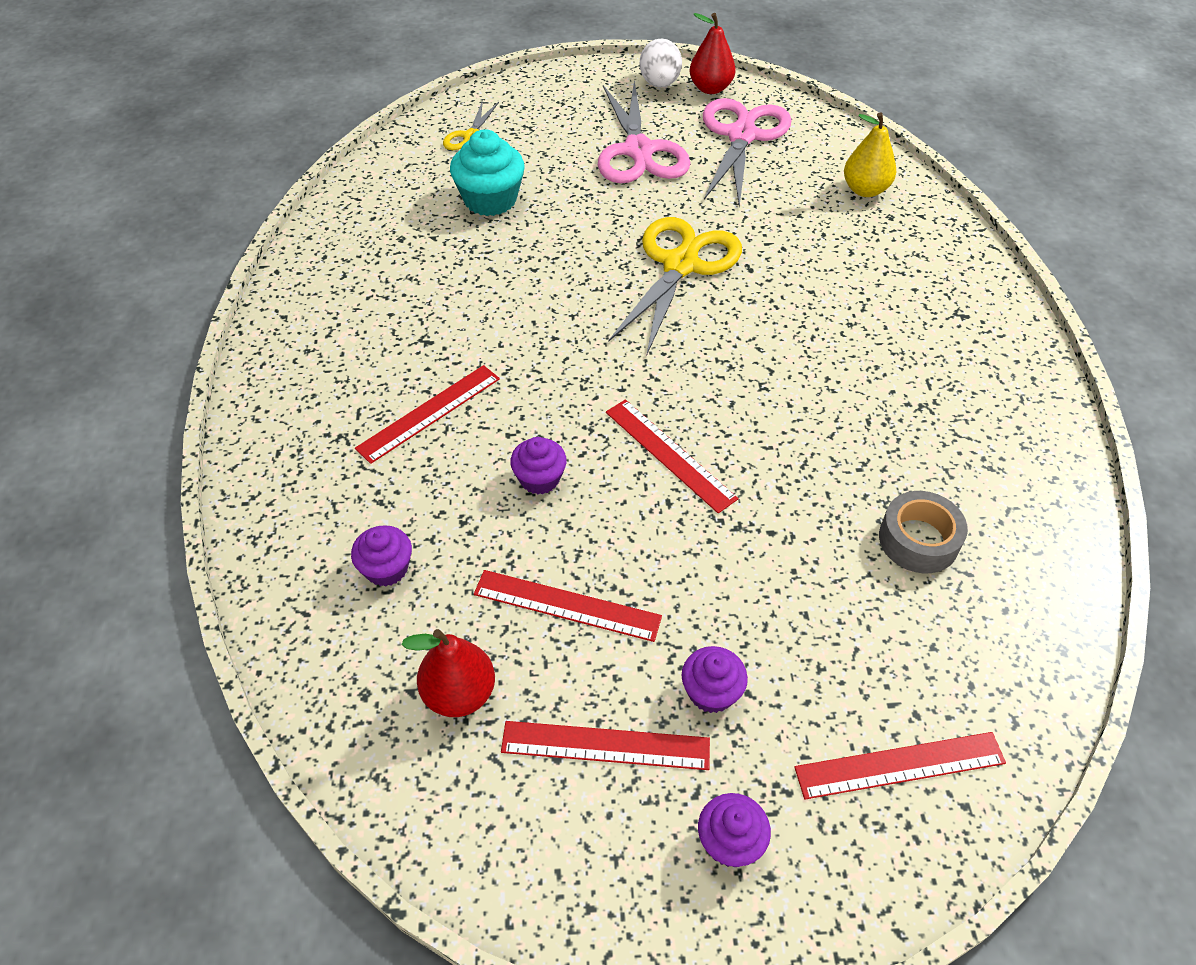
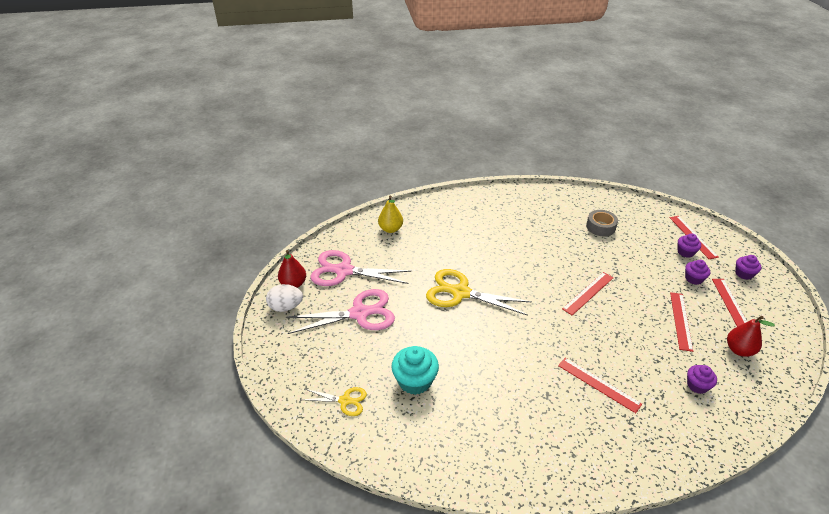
camera: 95 degrees left, 10 degrees down
(539, 479) = (621, 335): purple cupcake -> purple cupcake (685, 252)

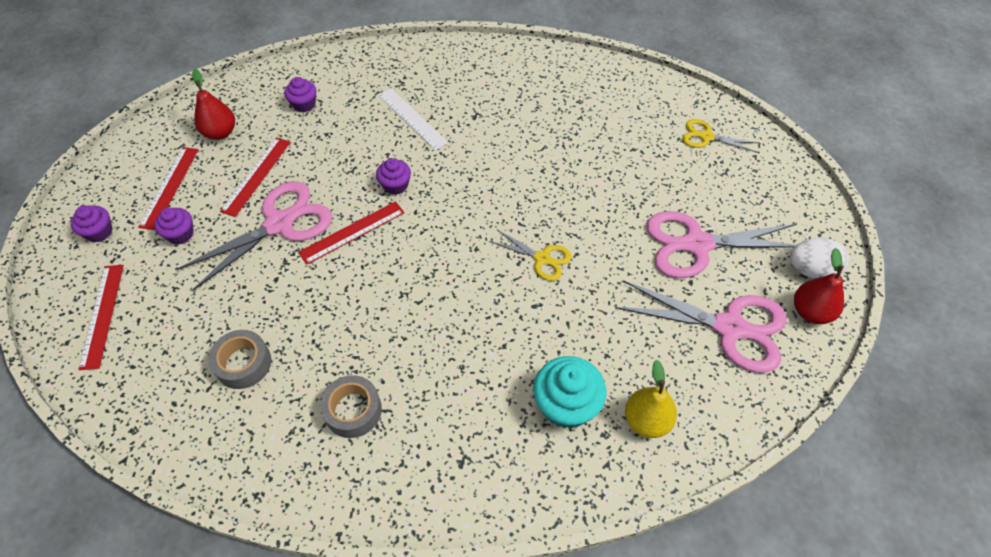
camera: 170 degrees left, 15 degrees up
(415, 381) = (624, 147): turquoise cupcake -> turquoise cupcake (566, 405)
(460, 293) = (542, 258): yellow scissors -> yellow scissors, size x0.53
(534, 217) = (353, 410): none -> grey tape
(598, 384) = (412, 118): red ruler -> white ruler
(638, 292) = (280, 224): none -> pink scissors
(685, 252) = (146, 284): purple cupcake -> purple cupcake (395, 185)

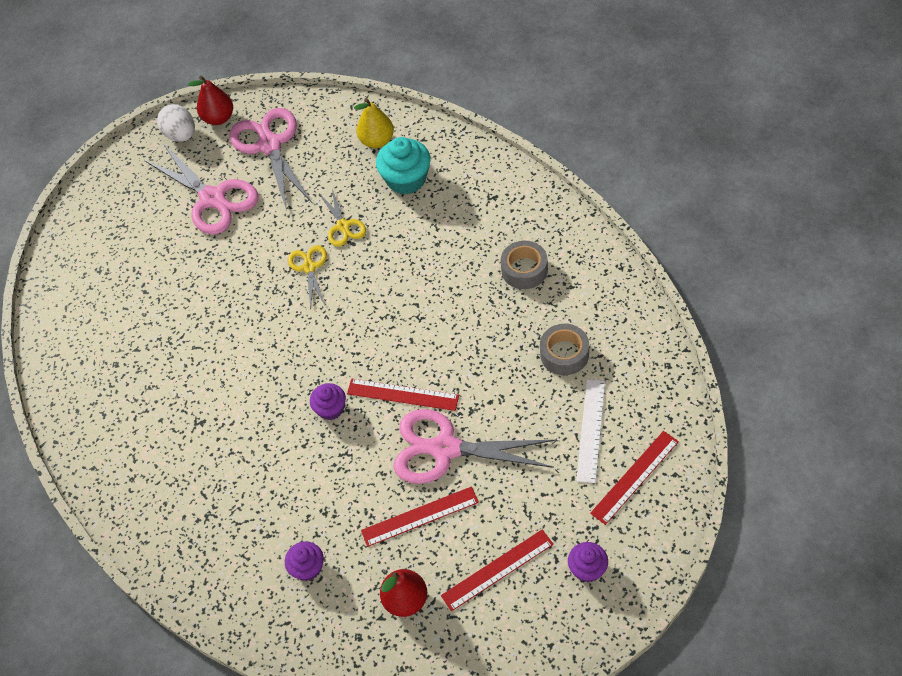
camera: 125 degrees left, 0 degrees up
(180, 234) = (525, 507): purple cupcake -> none
(412, 118) = (246, 465): white ruler -> white ruler (590, 430)
(706, 137) = (89, 258): yellow scissors -> yellow scissors (343, 226)

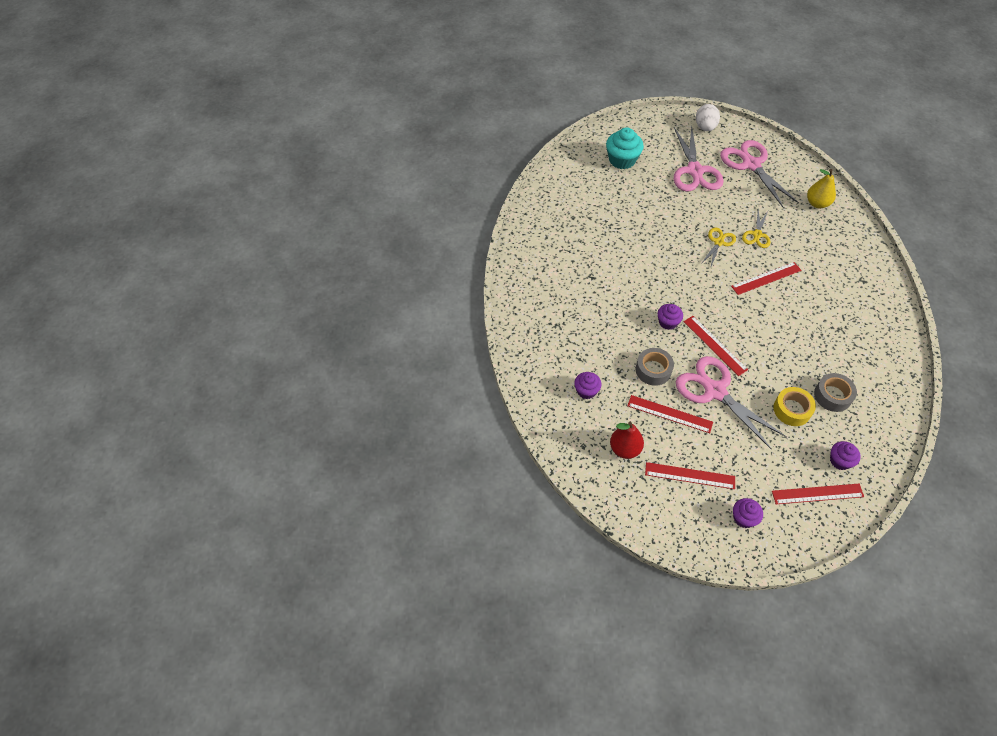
camera: 35 degrees right, 0 degrees up
(218, 118) = (733, 132): red pear -> none
(269, 145) = (751, 164): pink scissors -> pink scissors turned 45 degrees counterclockwise
(394, 271) = (766, 278): none -> red ruler
(406, 179) = (817, 235): turquoise cupcake -> turquoise cupcake (622, 160)
(524, 270) = (848, 333): grey tape -> grey tape (653, 370)
(538, 404) = (792, 410): none -> yellow tape
(590, 430) = (812, 448): white ruler -> none
(627, 421) = (840, 461): none -> purple cupcake

